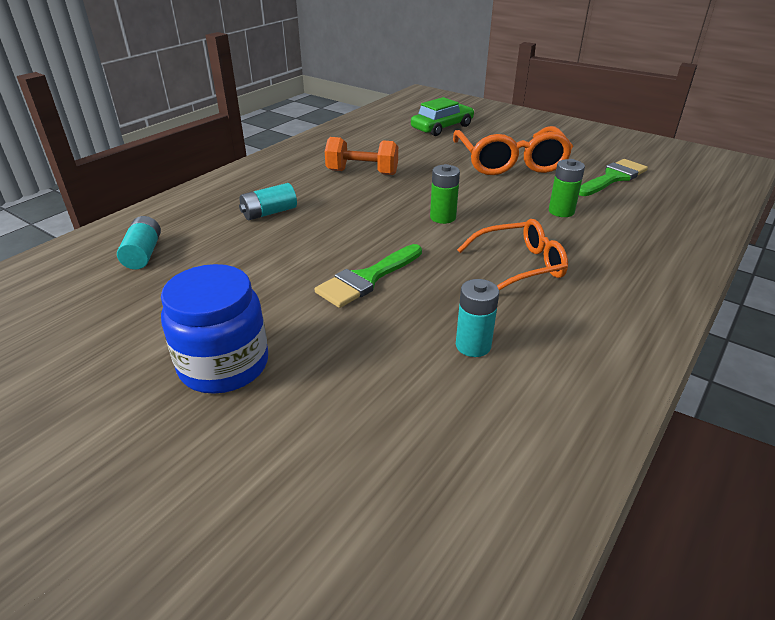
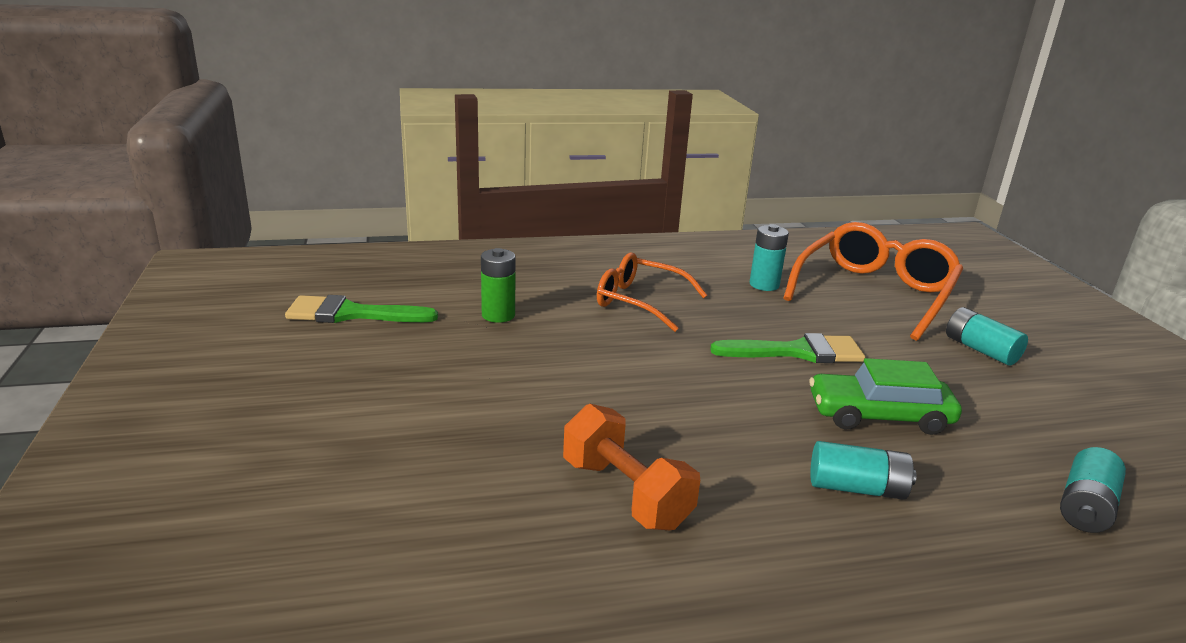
camera: 140 degrees left, 10 degrees down
(224, 365) = (980, 350): blue jar -> turquoise battery
(442, 127) = (285, 532): green car -> green car (879, 415)
(443, 217) = (630, 367): green battery -> none
(510, 162) = (389, 391): orange glasses -> orange glasses (874, 293)

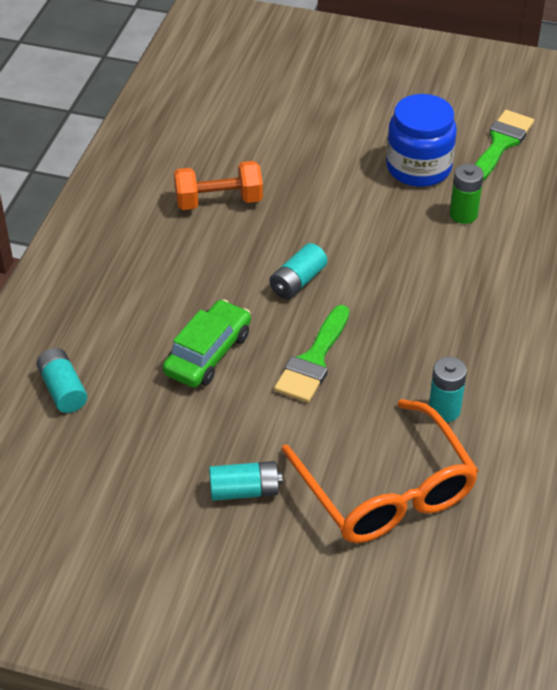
camera: 120 degrees right, 20 degrees up
(431, 354) = (418, 168): none -> blue jar
(640, 302) = (449, 305): orange glasses -> none
(857, 488) = (155, 295): turquoise battery -> turquoise battery (298, 281)

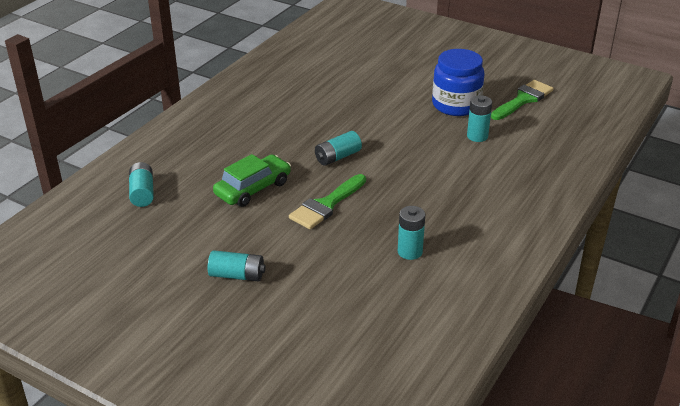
camera: 15 degrees right, 10 degrees down
(219, 201) = (305, 104): orange dumbbell -> none
(386, 490) = (342, 294): orange glasses -> none
(463, 214) = (477, 136): green battery -> turquoise battery

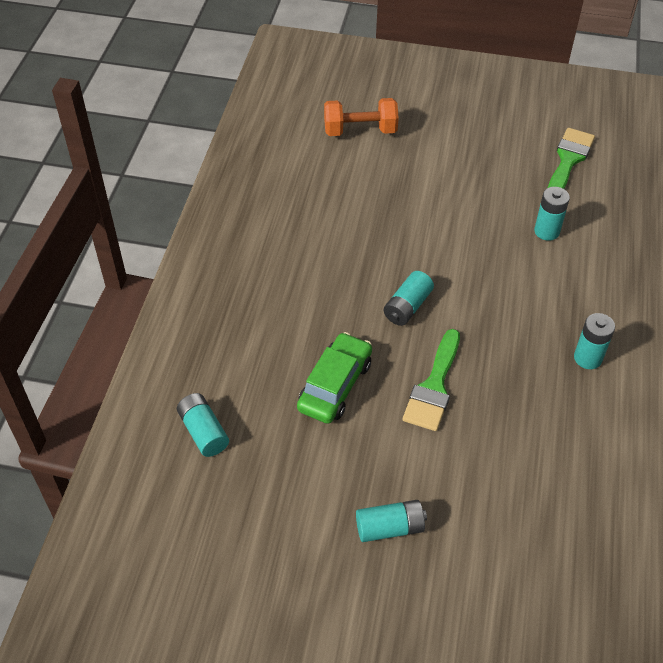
camera: 20 degrees left, 15 degrees up
(370, 56) = (360, 131): none -> orange dumbbell
(410, 252) = (562, 430): turquoise battery -> turquoise battery (587, 358)
(456, 105) = (499, 187): blue jar -> none

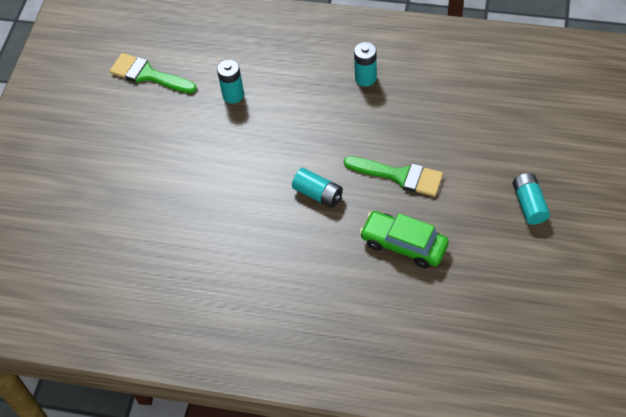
camera: 85 degrees left, 5 degrees up
(203, 432) = (459, 340): turquoise battery -> none
(360, 131) = (92, 234): orange dumbbell -> none

